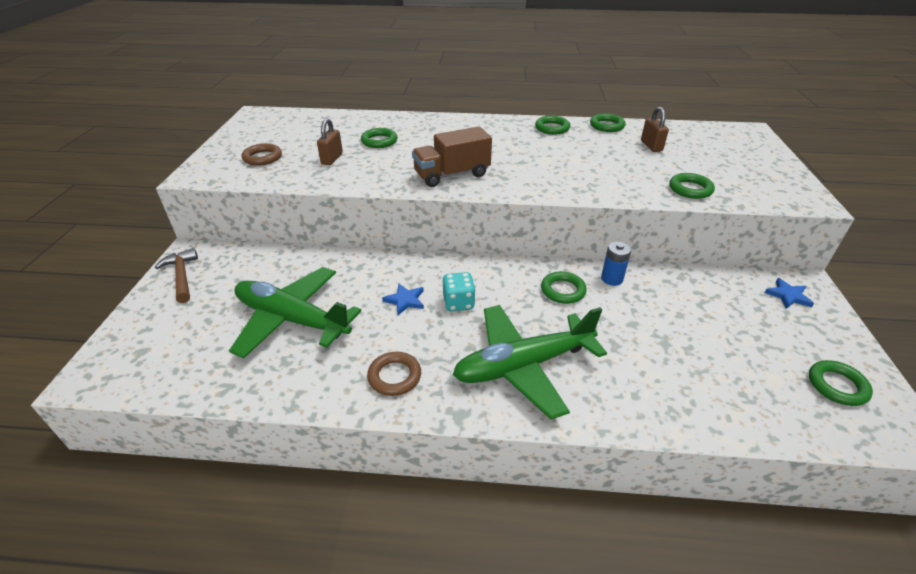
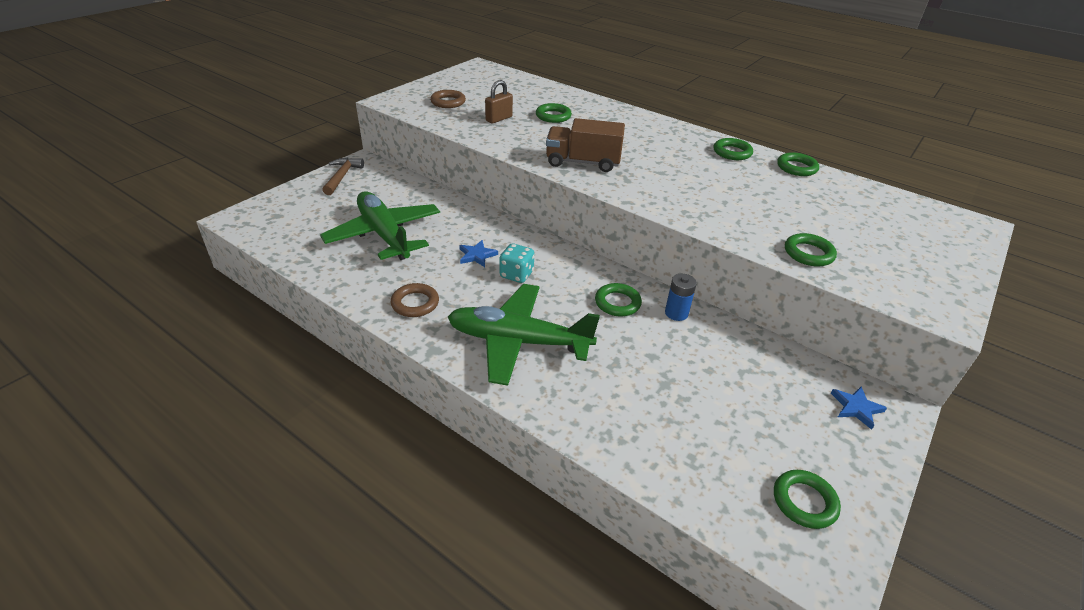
camera: 30 degrees right, 0 degrees up
(651, 146) = (821, 201): brown padlock -> none

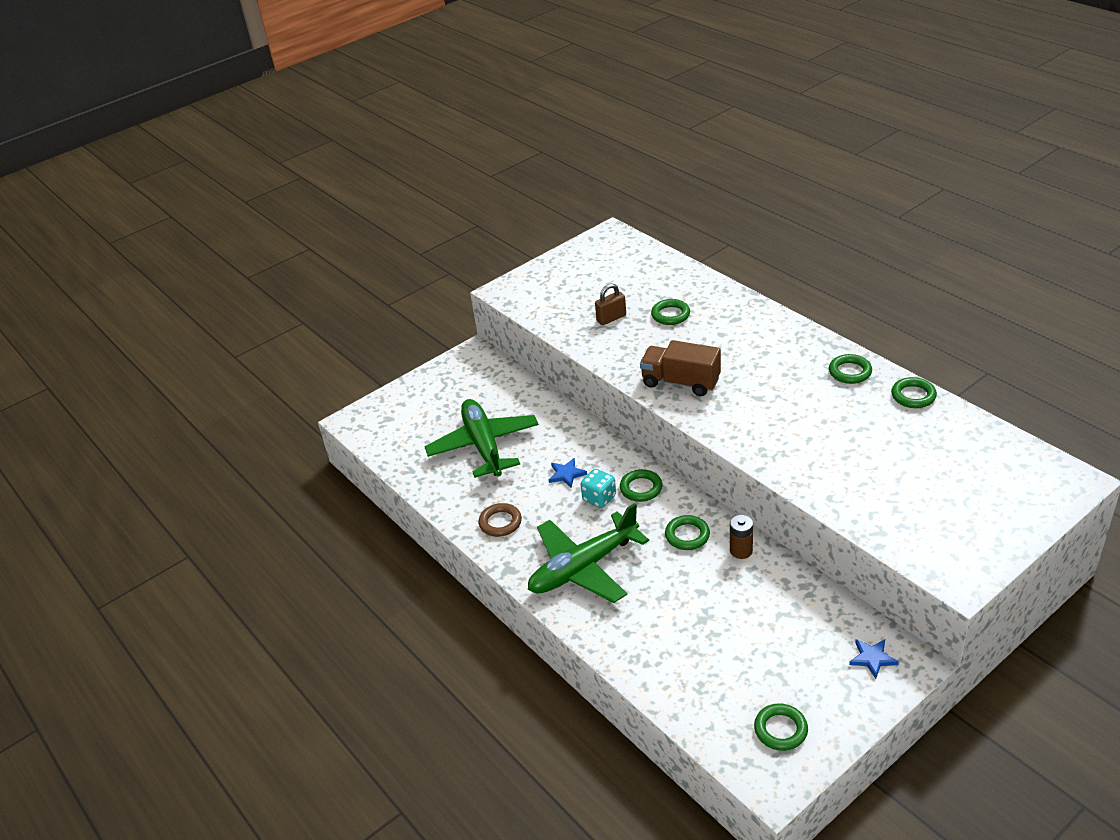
camera: 20 degrees right, 0 degrees up
(342, 176) = (452, 372): brown hammer -> none
(448, 102) = (563, 293): brown ring -> none
(518, 341) = (583, 567): green plane -> green plane turned 60 degrees counterclockwise
(676, 313) = (741, 550): blue battery -> brown battery
(808, 253) = (863, 505): green ring -> green ring (641, 488)

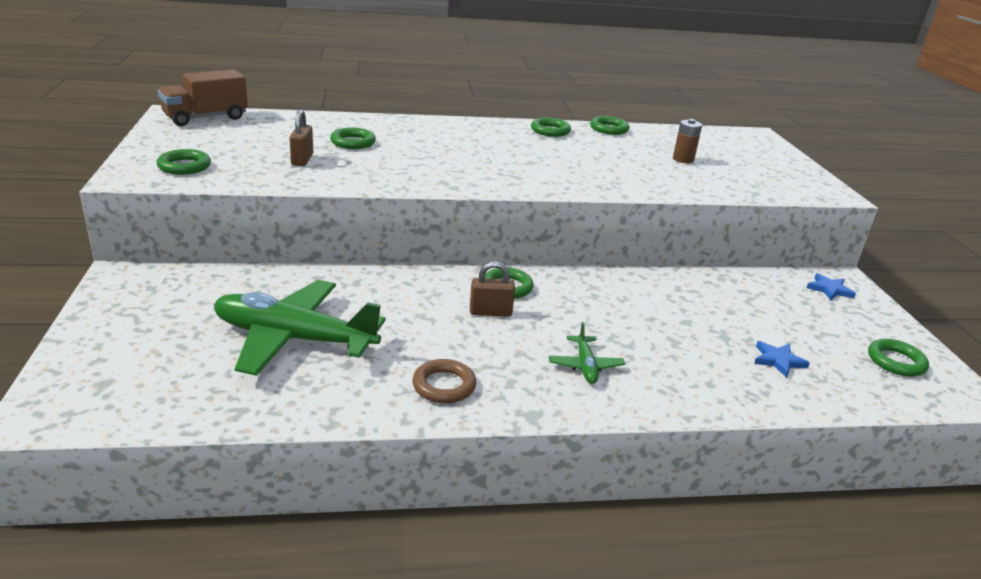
camera: 65 degrees left, 10 degrees down
(566, 474) = (426, 313): blue star -> blue star (778, 360)
(583, 567) = (585, 366): green plane -> green plane, size x0.44
(599, 498) = (490, 312): turquoise dice -> brown padlock
(681, 382) = (456, 174): brown truck -> brown truck (206, 118)
(687, 535) = (602, 295): green ring -> green ring (184, 166)
(741, 550) = (650, 282): brown battery -> brown battery (683, 159)

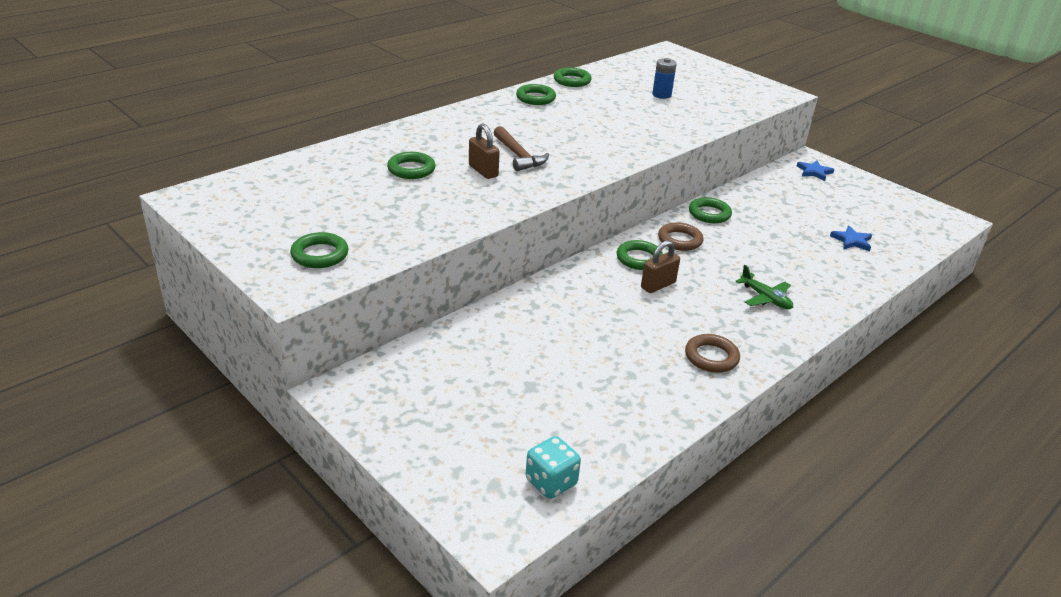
camera: 35 degrees left, 5 degrees up
(143, 404) = (551, 482): none -> turquoise dice
(206, 118) = (230, 191): brown truck -> none
(294, 339) = (567, 374): green plane -> none
(302, 160) = (404, 205): brown padlock -> brown padlock (483, 171)
(457, 159) = (519, 156): none -> brown hammer
(573, 289) = (679, 240): none -> brown ring
(683, 159) = (661, 95): brown battery -> blue battery
(896, 361) = (902, 212): green ring -> green ring (709, 214)

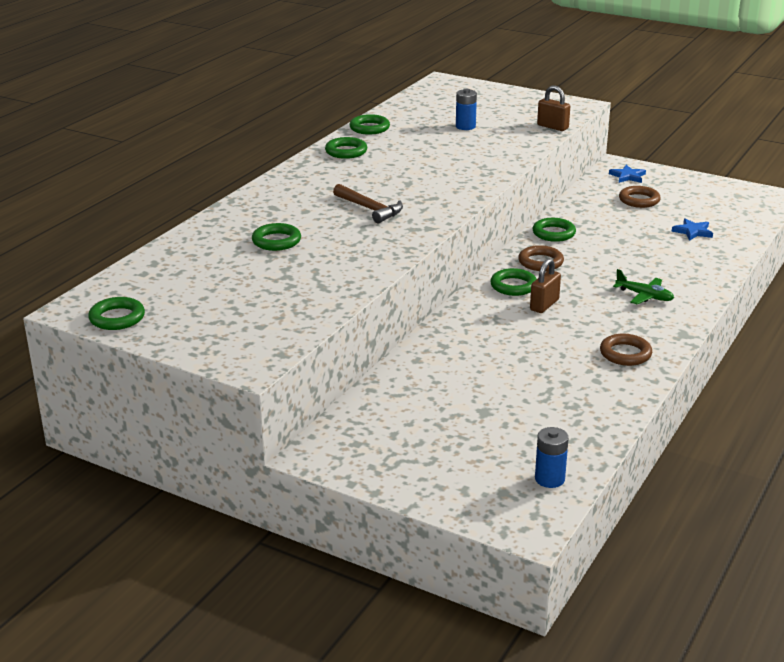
camera: 15 degrees left, 5 degrees down
(320, 255) = (251, 332): green ring -> green ring (117, 318)
(483, 171) = (346, 229): brown padlock -> brown padlock (552, 127)
(551, 482) = (549, 479): turquoise dice -> blue battery
(813, 198) = (639, 200): none -> brown ring

